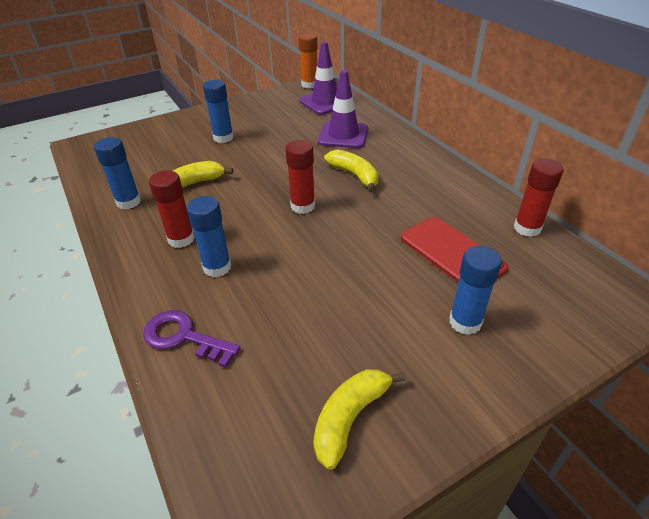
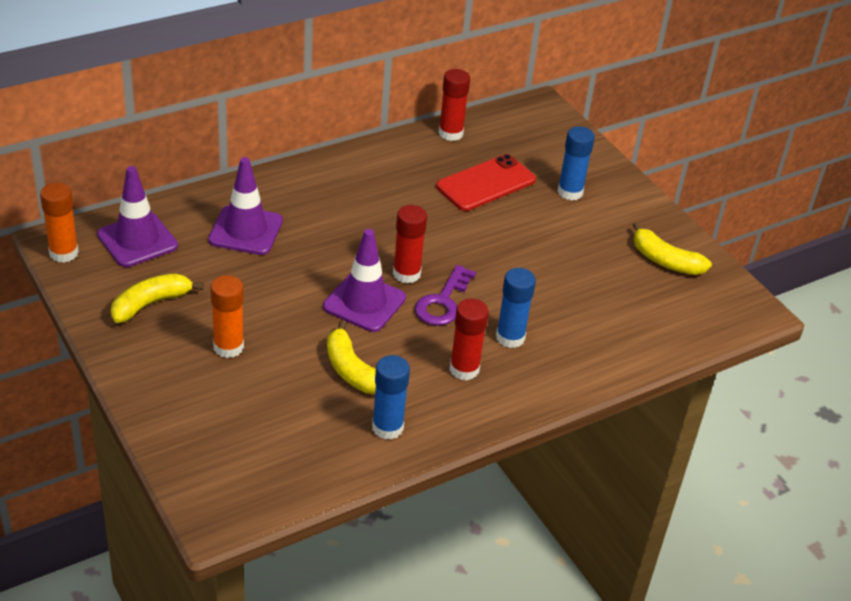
camera: 95 degrees left, 0 degrees up
(184, 337) = (602, 353): purple key -> purple key (443, 302)
(223, 138) = (228, 347): blue glue stick -> orange glue stick
(266, 187) = (364, 302): none -> purple traffic cone
(354, 176) = (347, 230): yellow banana -> yellow banana (150, 304)

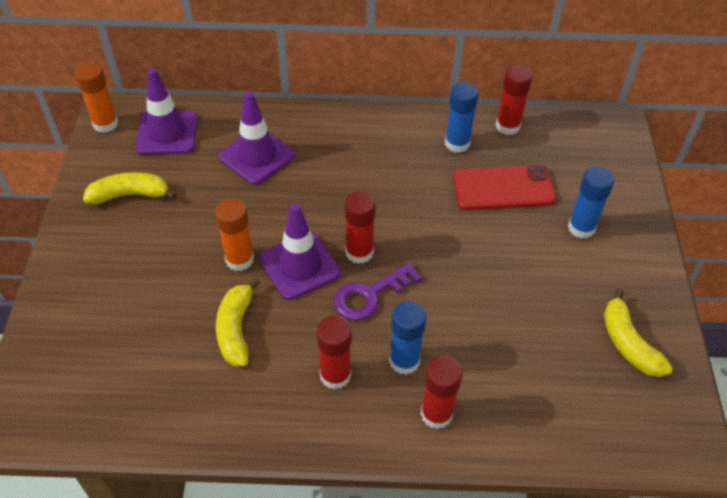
camera: 35 degrees right, 10 degrees up
(228, 347) = (155, 261): orange glue stick -> orange glue stick (239, 259)
(387, 427) = (220, 404): blue glue stick -> blue glue stick (457, 143)
(564, 363) = (436, 414): none -> red glue stick

